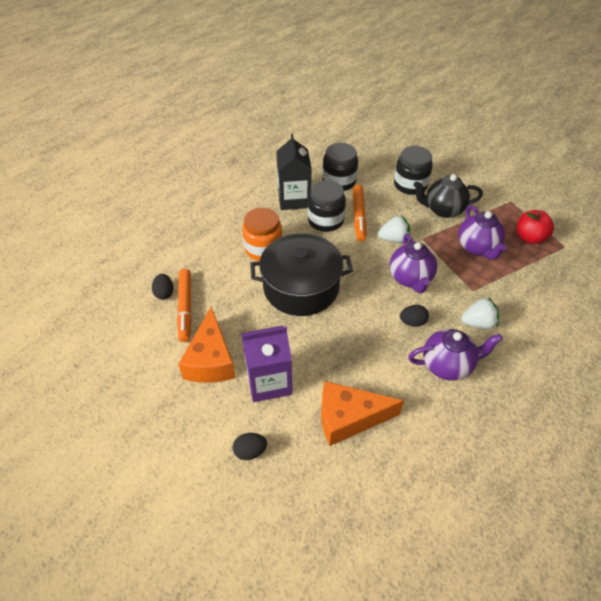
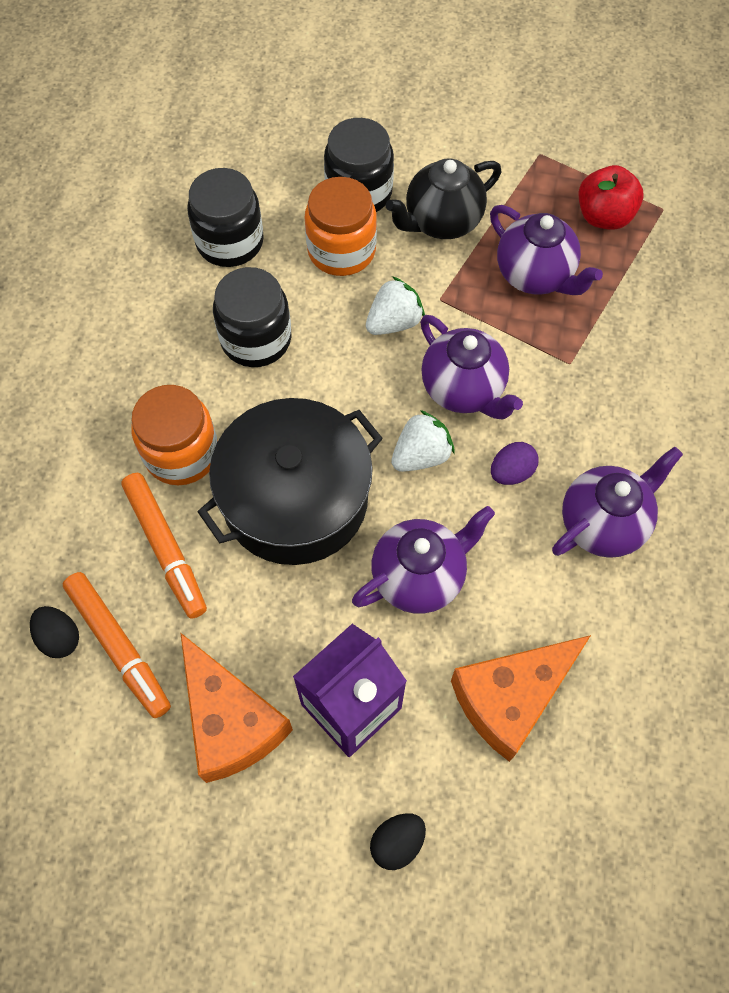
camera: 30 degrees left, 15 degrees up
(294, 199) = (171, 319): black carton -> none
(338, 344) = (419, 576): none -> purple teapot
(359, 216) = (309, 302): orange marker -> orange marker (166, 548)
(387, 203) = (341, 250): none -> orange jar
(412, 322) = (511, 472): black egg -> purple egg
(478, 323) = (608, 421): white strawberry -> white strawberry (421, 455)

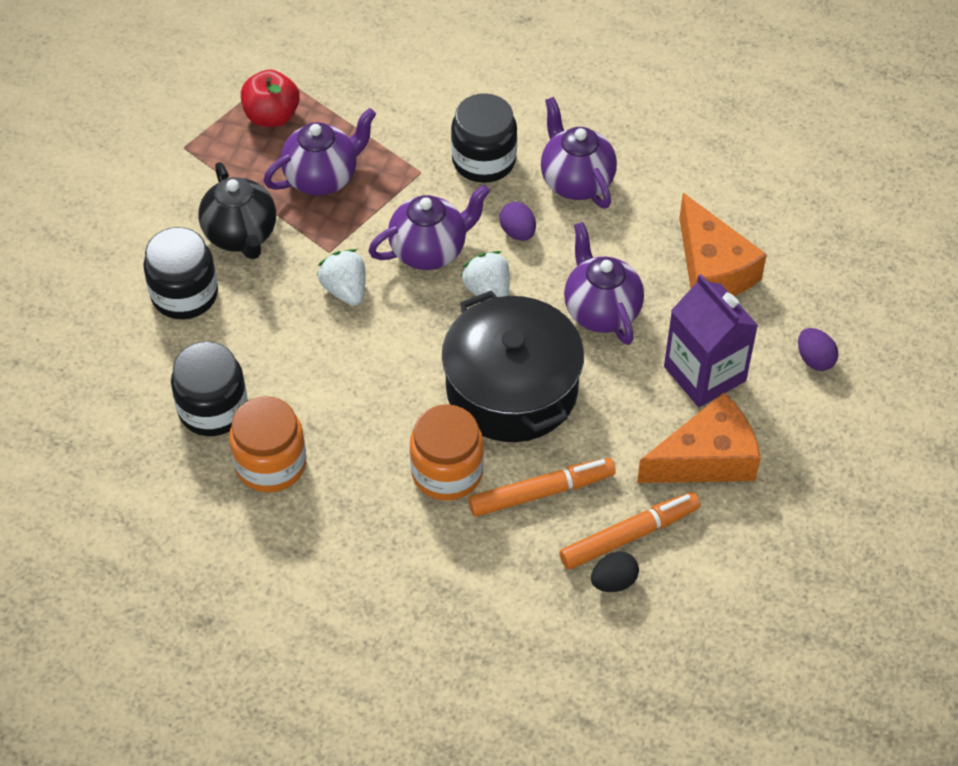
camera: 80 degrees left, 10 degrees down
(256, 339) = (335, 399): black jar -> black jar (484, 160)
(341, 250) = (251, 318): orange jar -> orange jar (271, 464)
(397, 843) = (814, 359): black egg -> purple egg

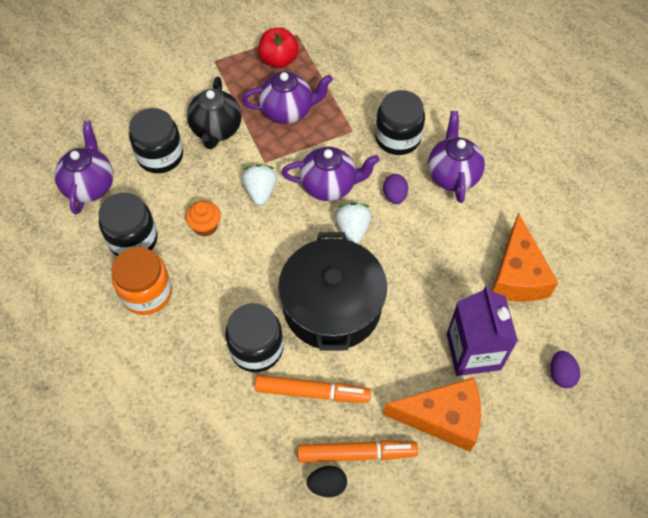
camera: 25 degrees right, 5 degrees up
(298, 358) = (205, 226): none -> orange cupcake
(447, 472) = (256, 348): orange jar -> black jar
(601, 311) = (423, 274): purple teapot -> purple teapot (90, 186)

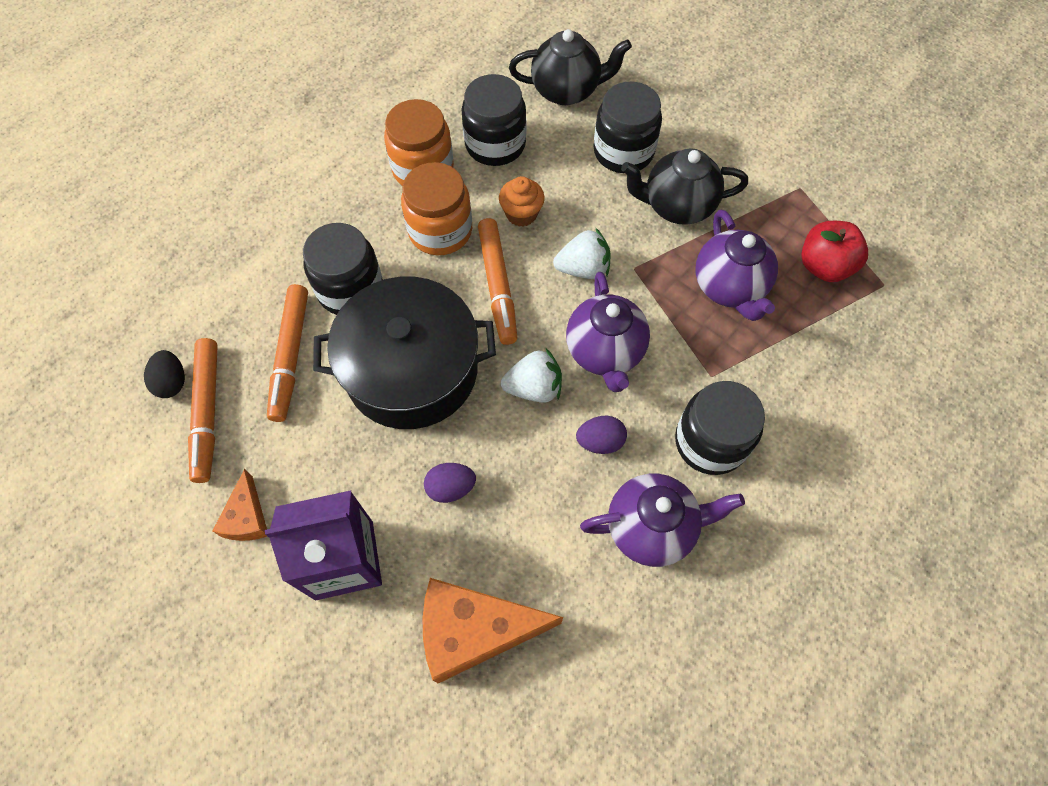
camera: 85 degrees right, 5 degrees up
(90, 186) = (566, 91): purple teapot -> black teapot
(211, 282) = (440, 231): none -> orange jar
(267, 246) = (498, 285): none -> orange marker
(442, 418) = (247, 517): orange cheese -> orange cheese, size x0.53
(561, 374) = (305, 693): purple egg -> purple egg (451, 488)

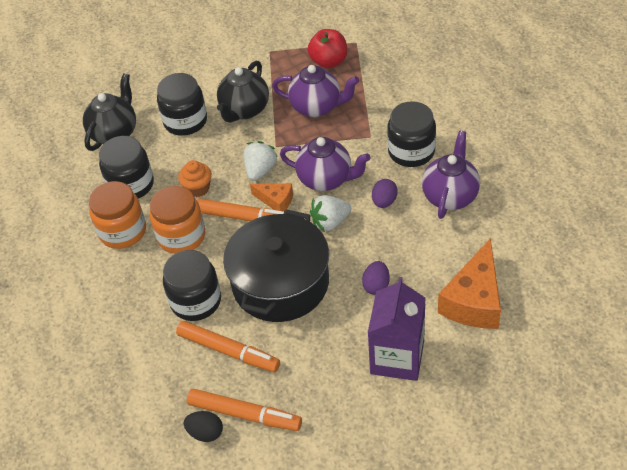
camera: 60 degrees left, 15 degrees down
(247, 517) = (339, 407): orange cheese -> orange cheese (276, 201)
(534, 387) = (330, 222): white strawberry -> white strawberry turned 135 degrees counterclockwise

